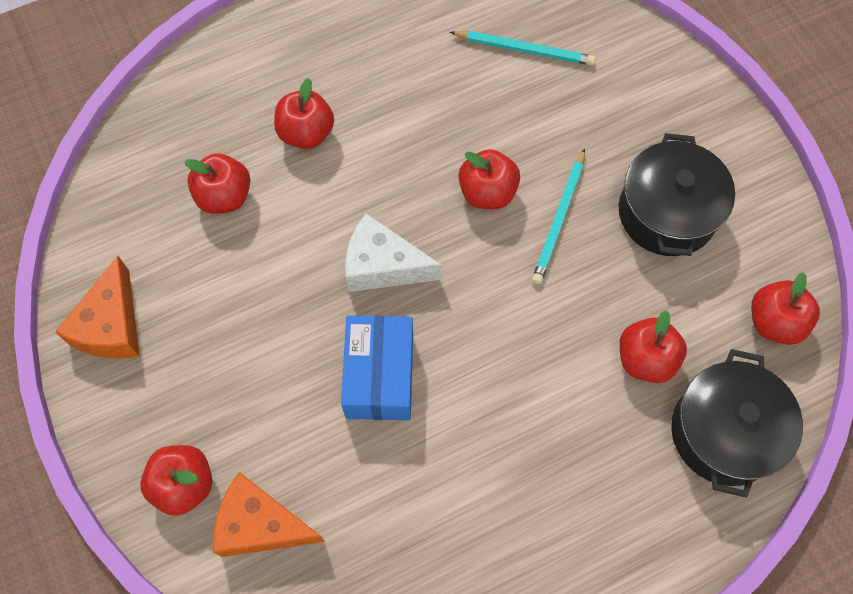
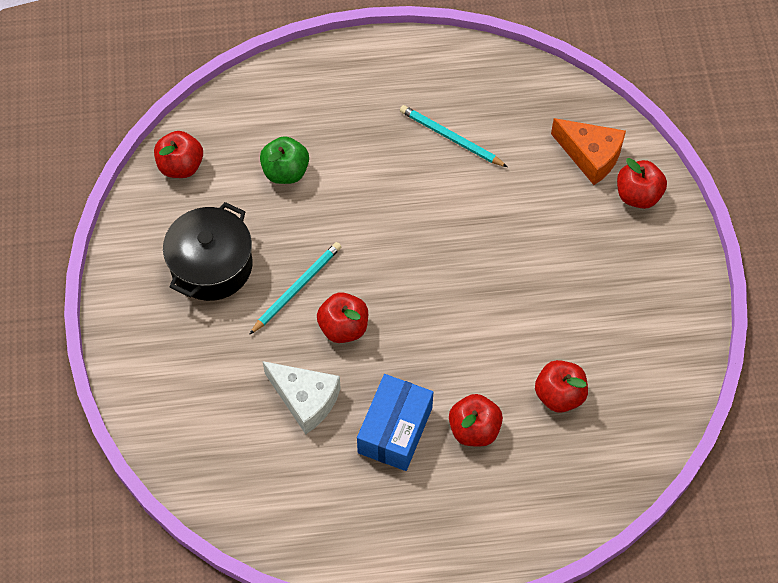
camera: 160 degrees left, 5 degrees down
(111, 326) = (671, 319): orange cheese -> none
(379, 376) = (479, 220): blue box -> blue box (395, 430)
(383, 266) = (449, 297): white cheese -> white cheese (305, 400)
(524, 50) = (253, 445): turquoise pencil -> turquoise pencil (450, 138)
(645, 359) = (285, 172): red apple -> green apple
(724, 432) = (258, 112): black pot -> none

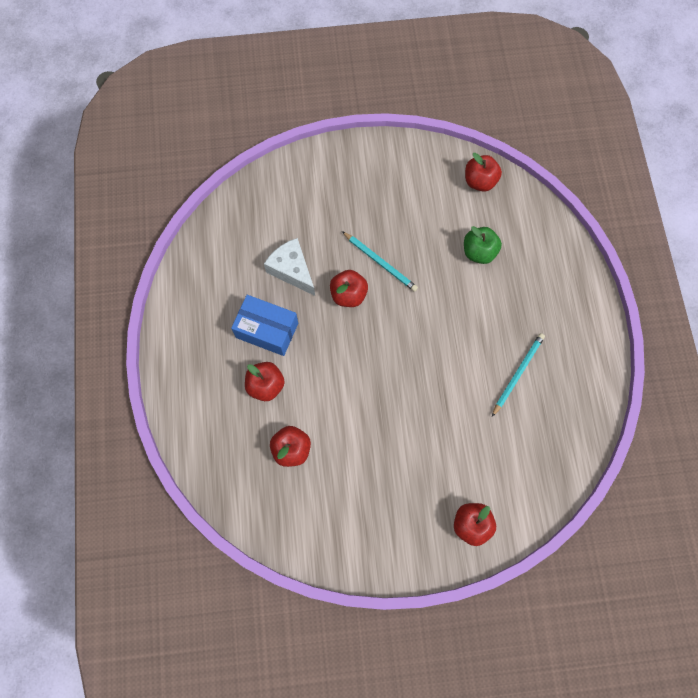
camera: 90 degrees right, 10 degrees up
(211, 265) = (397, 205): black pot -> none
(305, 400) = (292, 270): white cheese -> white cheese turned 105 degrees clockwise
(590, 156) = (508, 487): orange cheese -> none

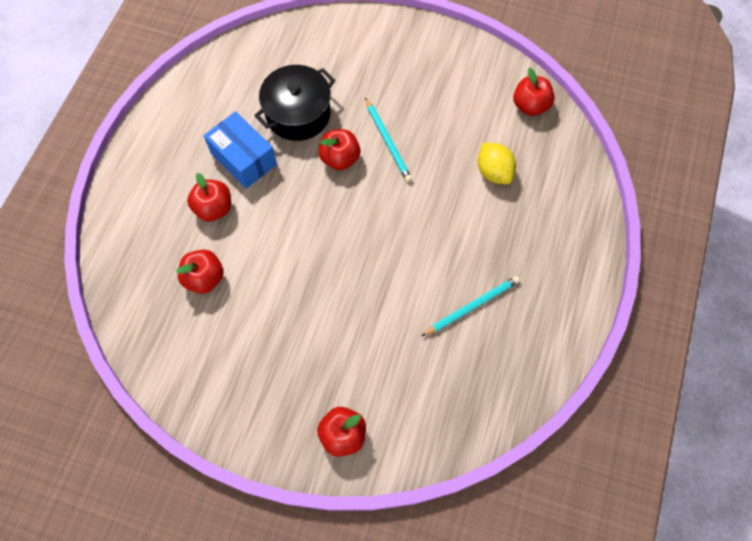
camera: 25 degrees right, 5 degrees down
(292, 270) = (298, 114): white cheese -> black pot
(479, 252) = (493, 172): green apple -> yellow lemon

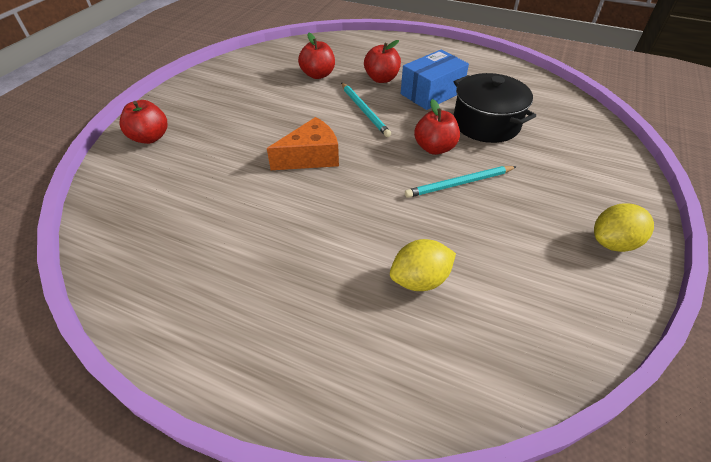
camera: 95 degrees right, 20 degrees down
(362, 263) = (311, 157): none -> orange cheese
(440, 51) = (613, 242): none -> yellow lemon
(472, 306) = (236, 237): turquoise pencil -> turquoise pencil (364, 111)
(530, 106) = (543, 343): red apple -> none

